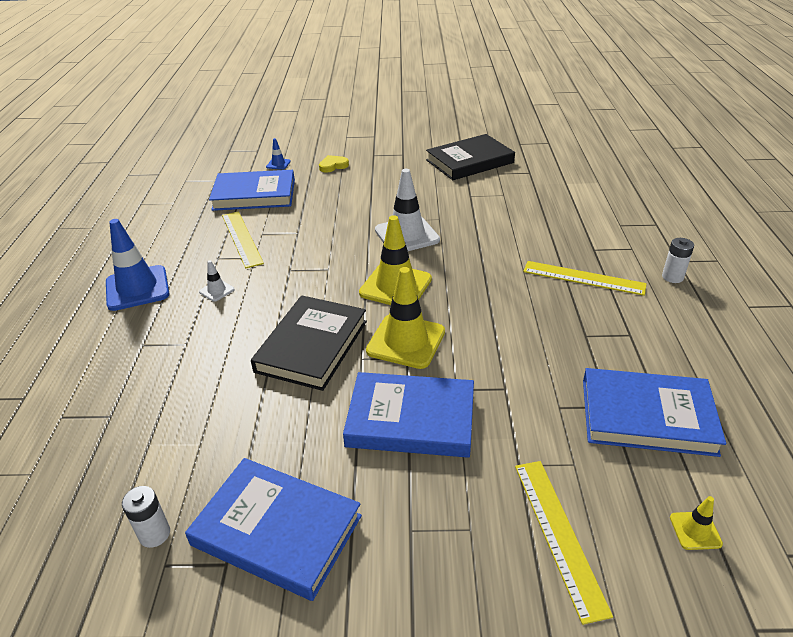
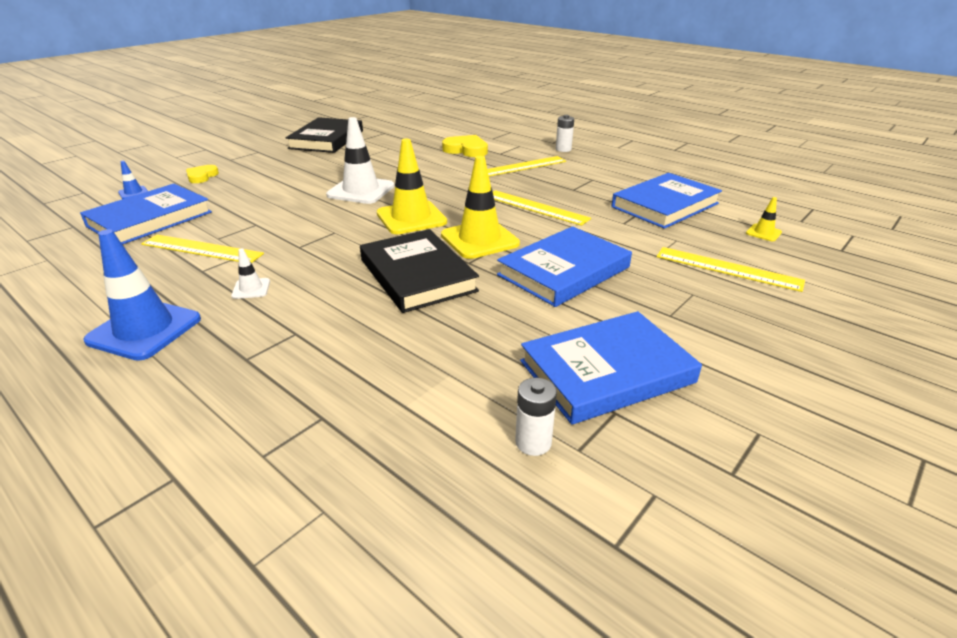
camera: 50 degrees left, 5 degrees down
(510, 336) = (535, 207): none -> yellow ruler
(567, 229) = (466, 150): none -> yellow heart

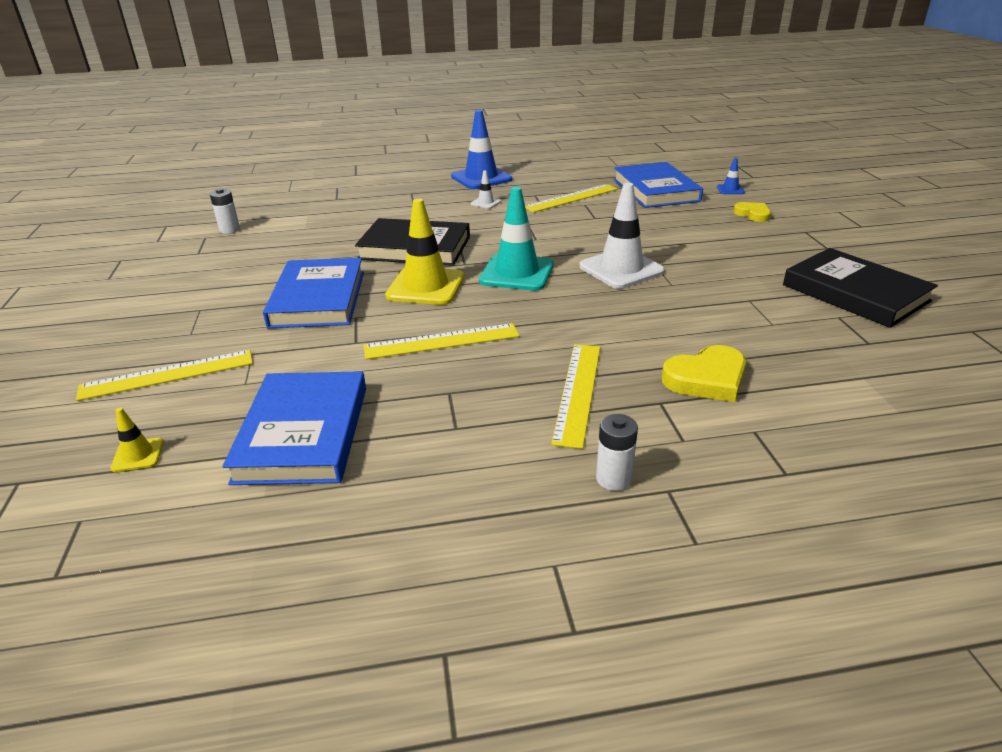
camera: 130 degrees right, 0 degrees up
(411, 218) = (517, 273): yellow traffic cone -> turquoise traffic cone
(606, 372) = (218, 263): blue book -> none

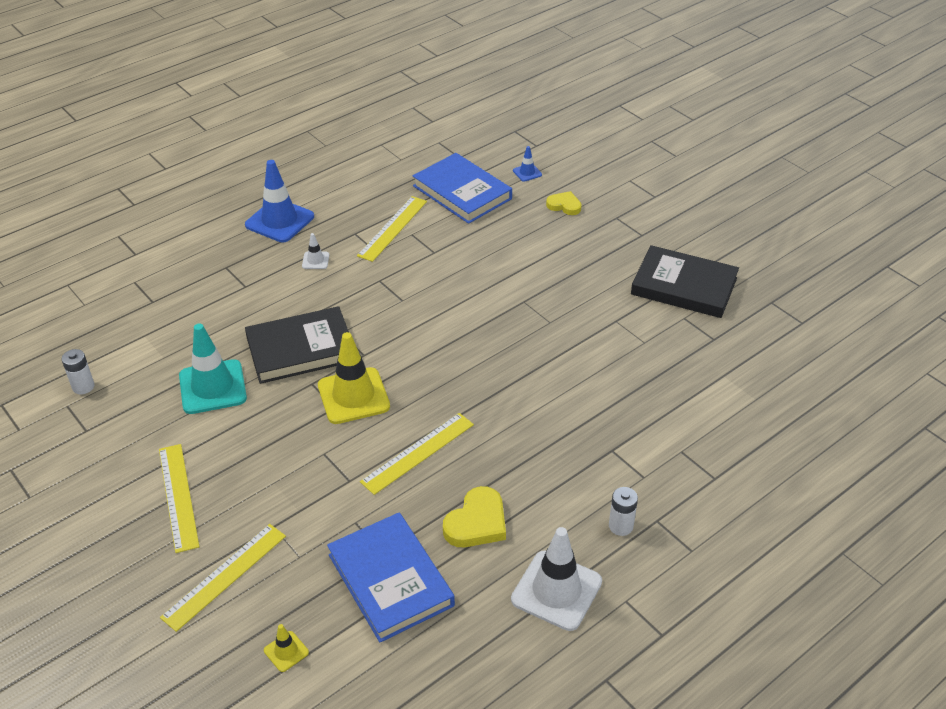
camera: 30 degrees left, 10 degrees up
(318, 299) = (270, 445): blue book -> none
(517, 273) = (418, 351): turquoise traffic cone -> turquoise traffic cone (212, 387)
(578, 392) = (552, 463): yellow ruler -> yellow ruler (178, 496)
(621, 269) = (500, 316): white traffic cone -> white traffic cone (556, 590)
(706, 379) = (629, 416): yellow heart -> yellow heart (477, 522)

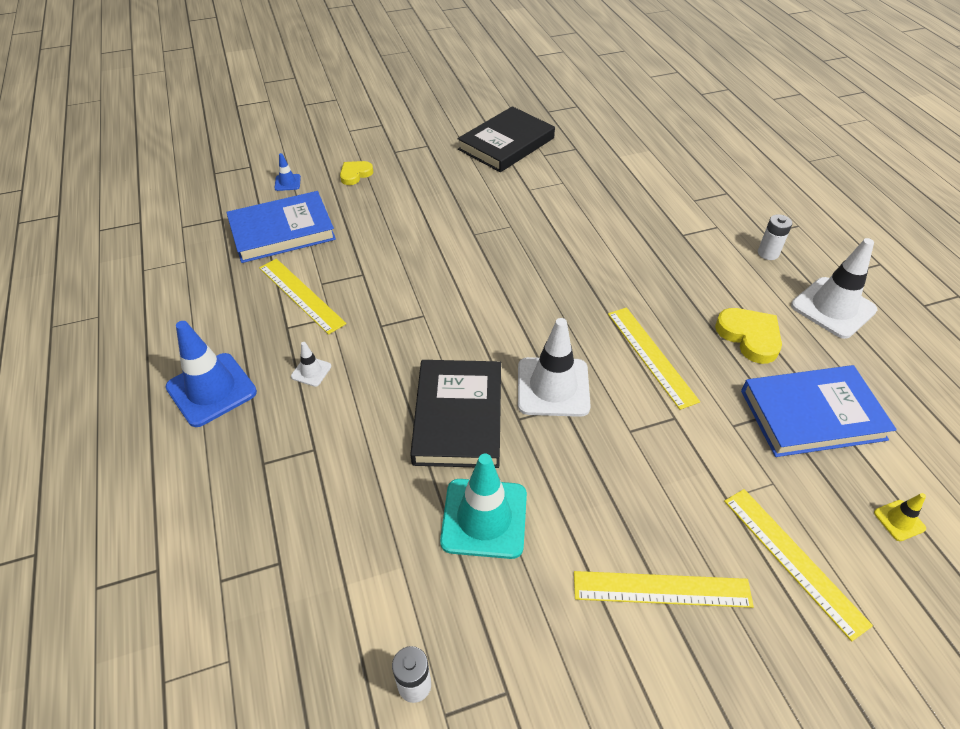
camera: 70 degrees left, 5 degrees up
(353, 396) = (553, 387): yellow traffic cone -> white traffic cone

